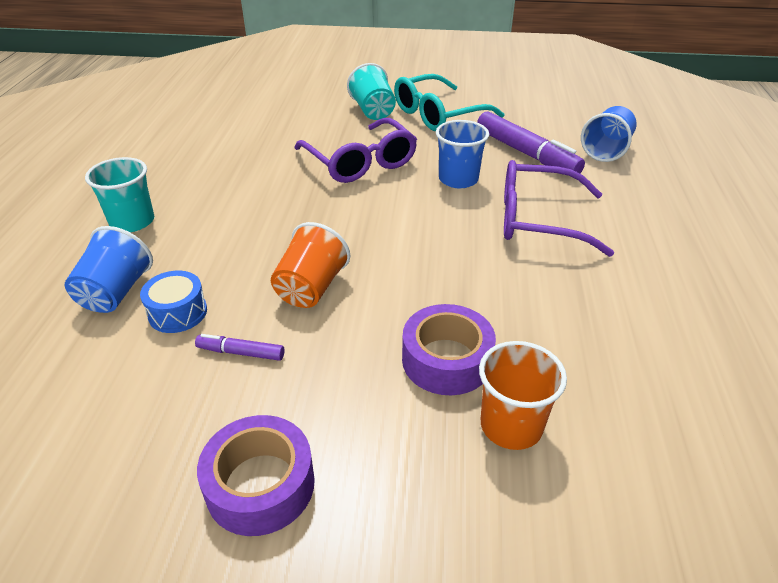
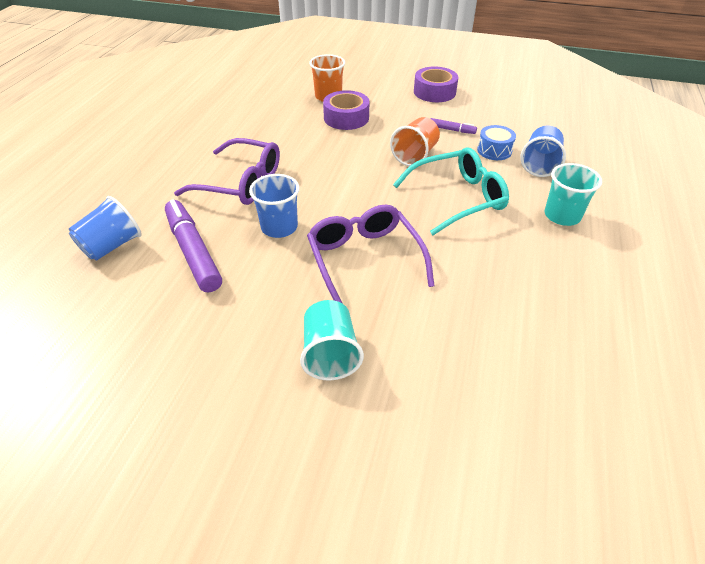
camera: 170 degrees left, 5 degrees up
(437, 115) = (249, 333): turquoise glasses -> turquoise glasses (458, 198)

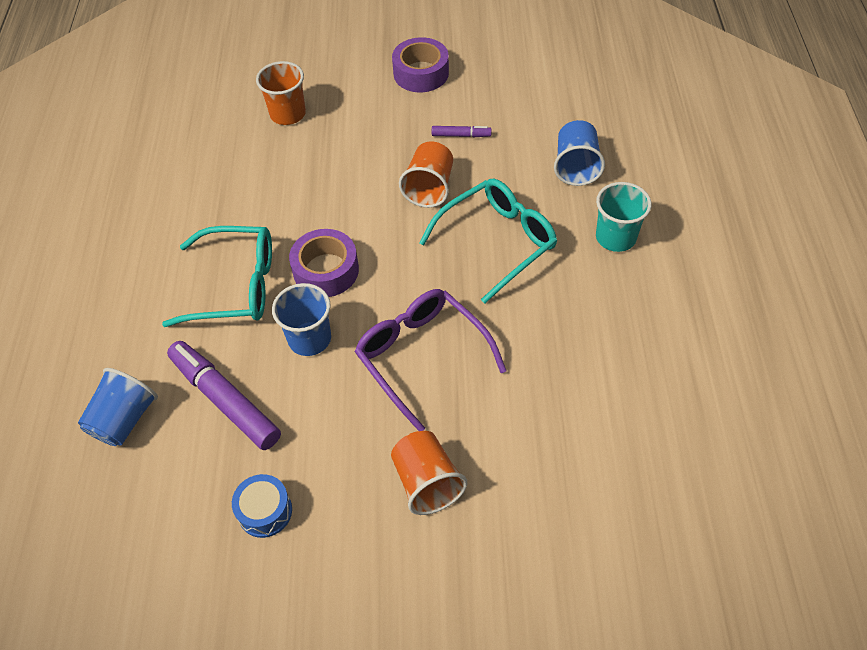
camera: 15 degrees left, 10 degrees up
(241, 183) = (237, 286): purple glasses -> turquoise glasses
(330, 354) = (427, 482): turquoise cup -> orange cup
(346, 118) = (324, 146): purple tape -> purple tape (326, 270)
(494, 150) = (519, 157): blue drum -> blue drum (265, 511)

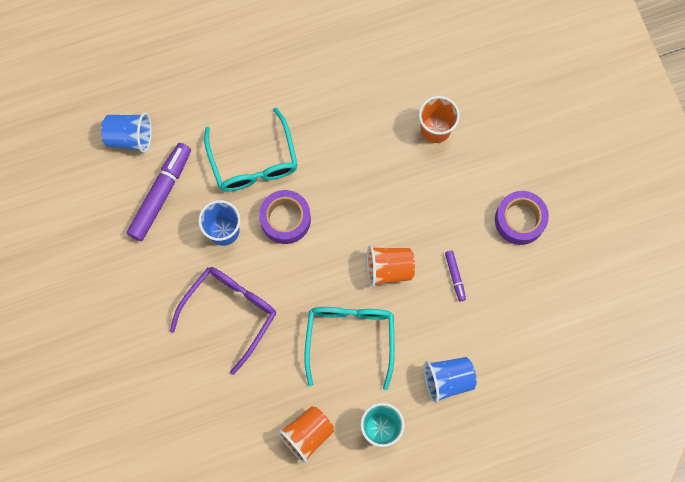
camera: 70 degrees right, 20 degrees up
(265, 511) = (91, 252): blue drum -> none
(427, 482) = (136, 346): orange cup -> orange cup (307, 434)
(498, 241) = (350, 337): turquoise glasses -> turquoise glasses turned 120 degrees counterclockwise

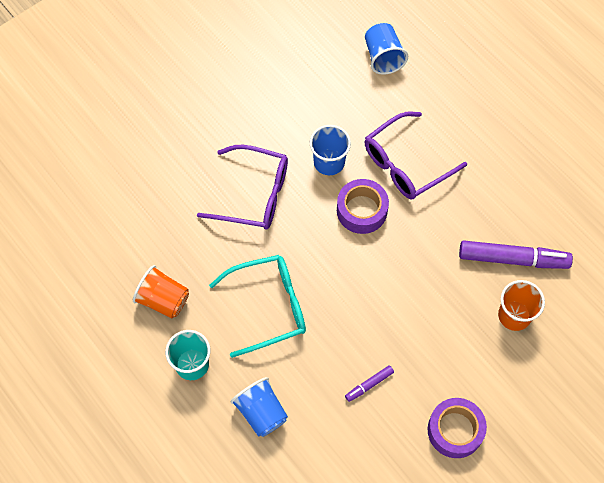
camera: 70 degrees right, 10 degrees down
(161, 194) = (341, 100): purple marker -> purple marker (513, 259)
(254, 162) = (405, 164): turquoise glasses -> purple glasses
(389, 269) = (351, 319): orange cup -> none

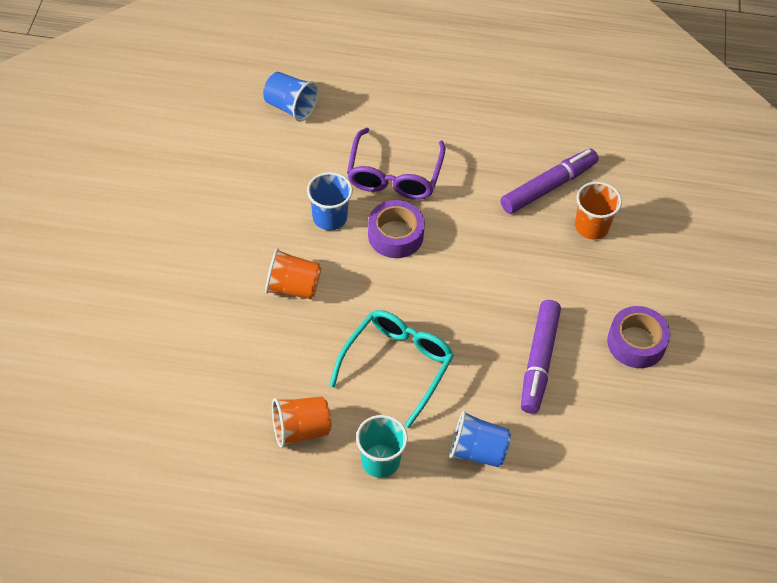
camera: 45 degrees left, 10 degrees down
(255, 195) = (293, 287): purple glasses -> orange cup
(369, 385) = (539, 361): purple marker -> purple marker, size x2.10

